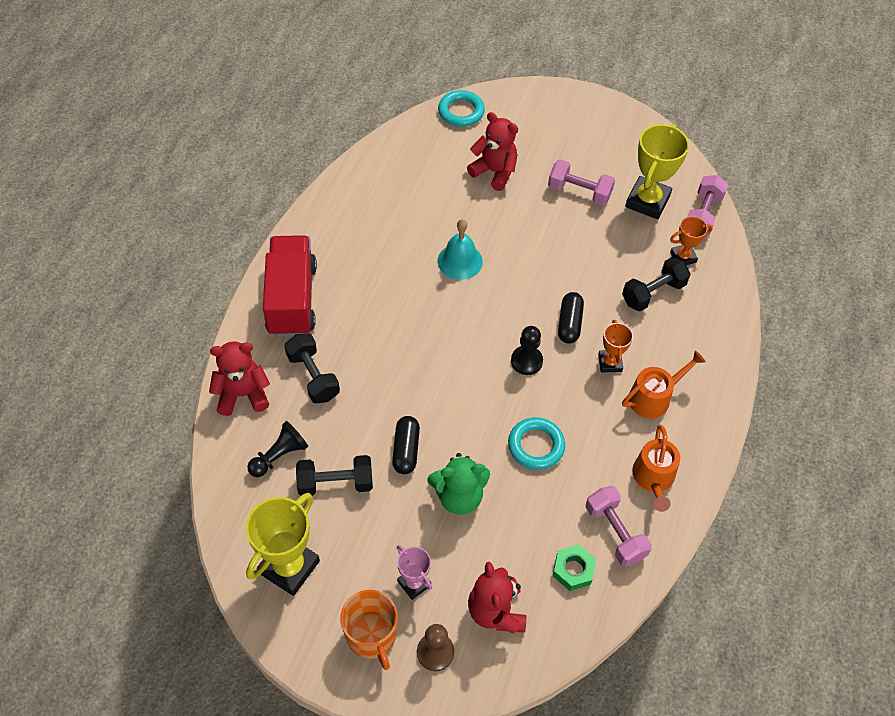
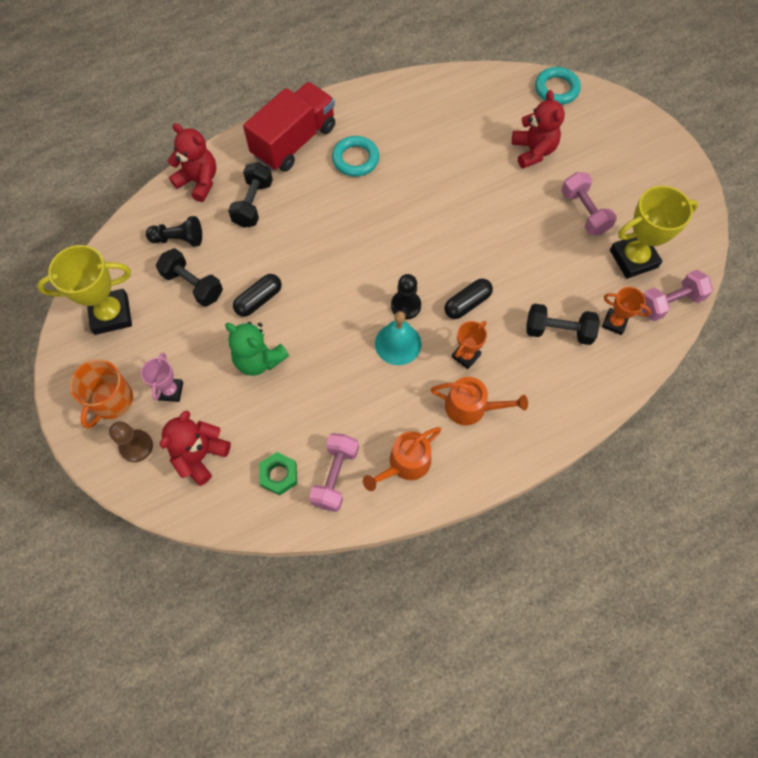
camera: 45 degrees right, 10 degrees up
(460, 261) = (436, 198): turquoise bell -> turquoise bell (398, 343)
(536, 446) = (347, 369): turquoise ring -> turquoise ring (355, 159)

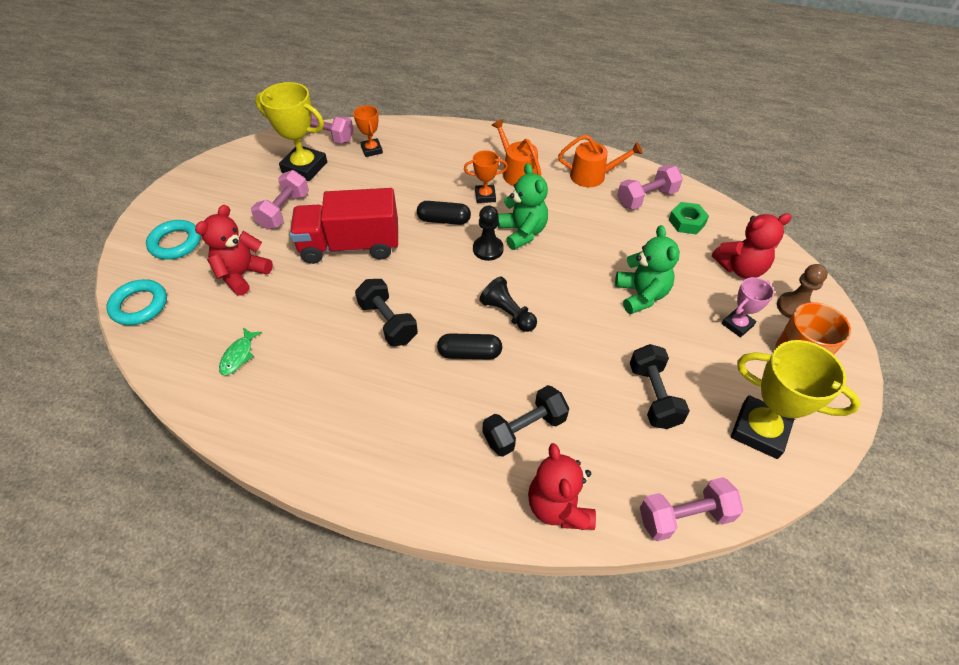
camera: 135 degrees left, 15 degrees down
(127, 227) = (684, 516): none -> pink dumbbell
(179, 239) = (634, 454): black pawn -> black pawn (508, 313)
(259, 300) = (601, 337): black capsule -> black capsule (469, 353)
(294, 141) = (413, 464): red truck -> red truck (350, 246)
(355, 159) = (381, 391): turquoise ring -> turquoise ring (175, 243)
(398, 343) = (522, 232): turquoise bell -> green teddy bear
(458, 113) = (238, 355): none -> green fish
(558, 331) = (410, 168): black dumbbell -> black dumbbell (388, 322)

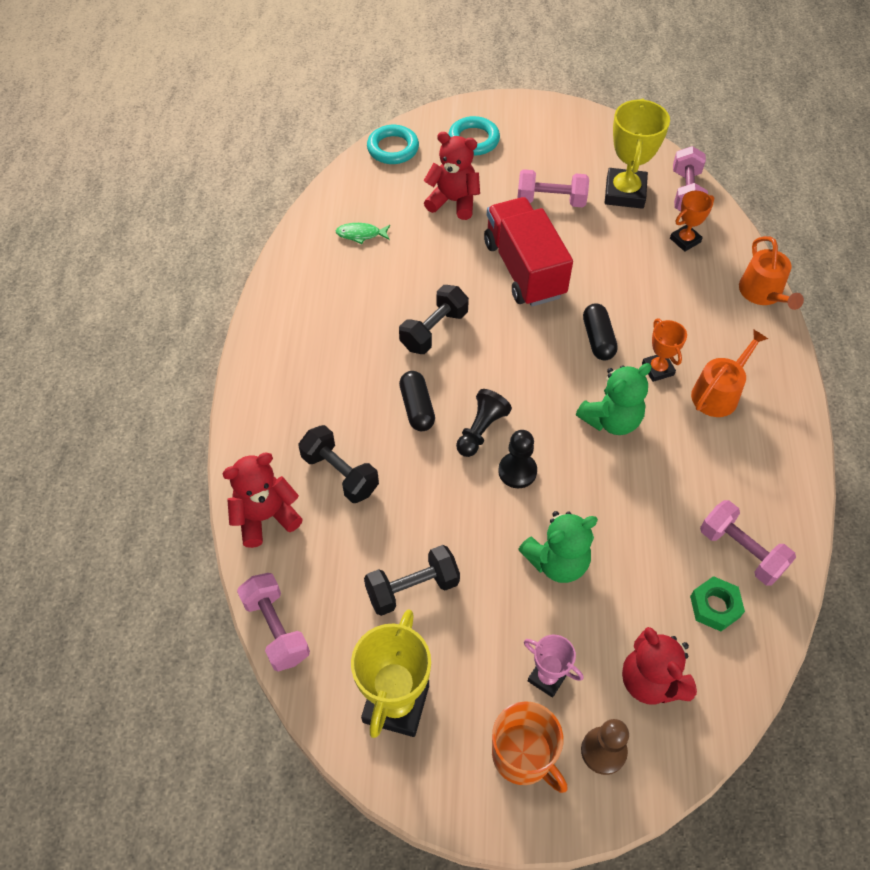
camera: 75 degrees right, 5 degrees up
(488, 249) = (569, 391): black pawn -> black pawn (517, 471)
(592, 176) = (755, 479): orange watering can -> orange watering can (763, 293)

